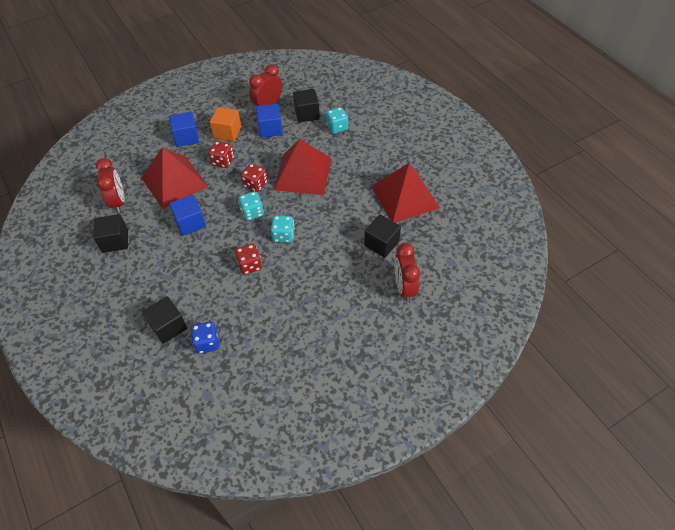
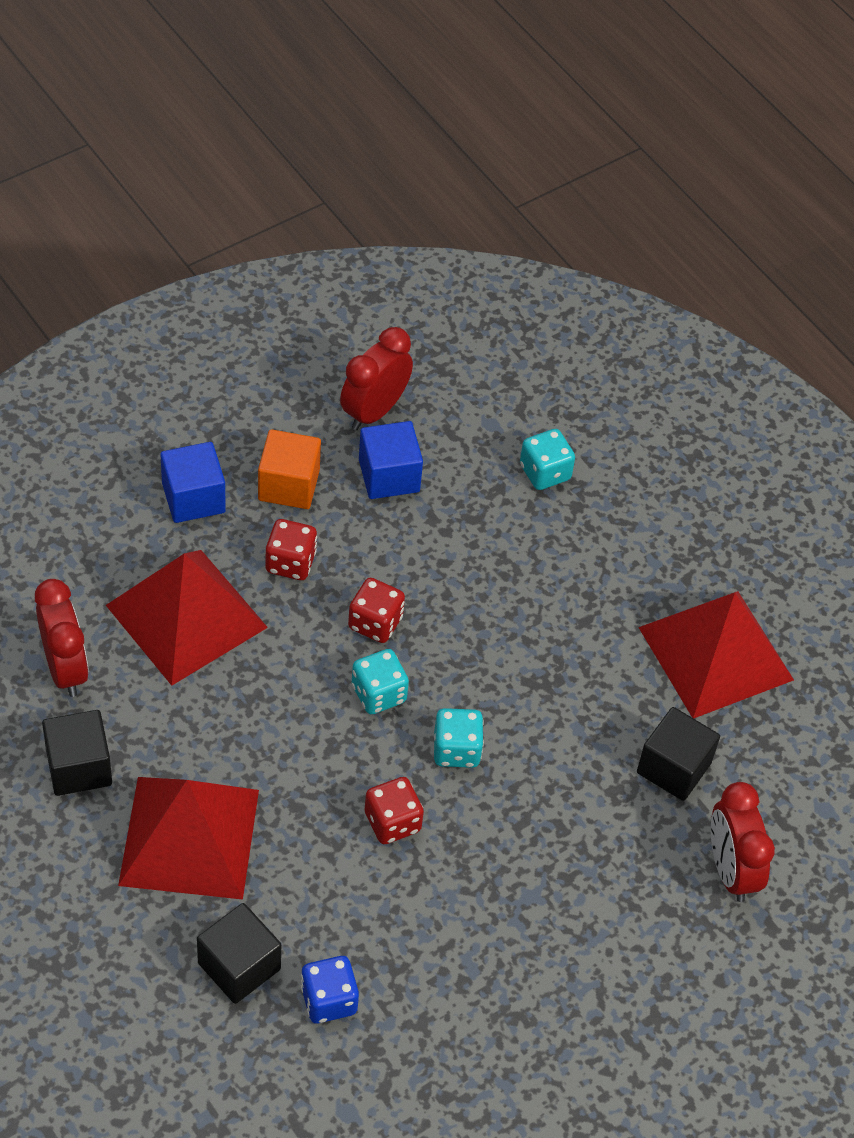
camera: 10 degrees left, 0 degrees up
(190, 223) = (242, 720): blue cube -> none
(303, 173) = (480, 594): red pyramid -> red pyramid (189, 837)
(307, 114) = (470, 435): black cube -> none

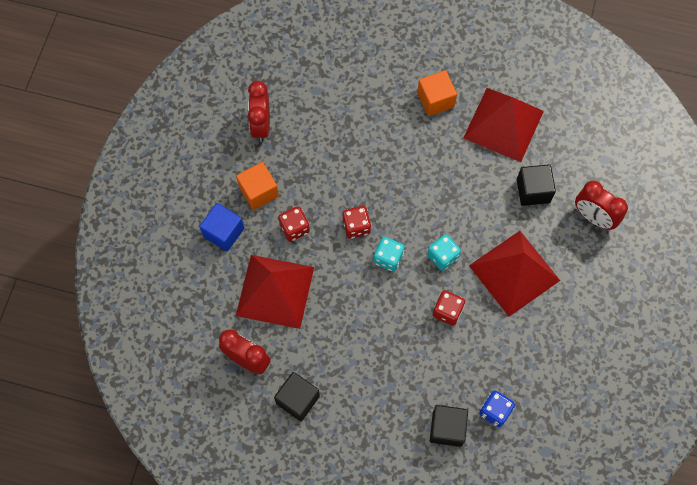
camera: 35 degrees left, 15 degrees up
(189, 837) = (373, 390): red pyramid -> red pyramid (514, 272)
(389, 476) = (297, 151): blue cube -> none
(545, 472) = (360, 96): turquoise dice -> none
(646, 553) = (435, 100): none -> orange cube

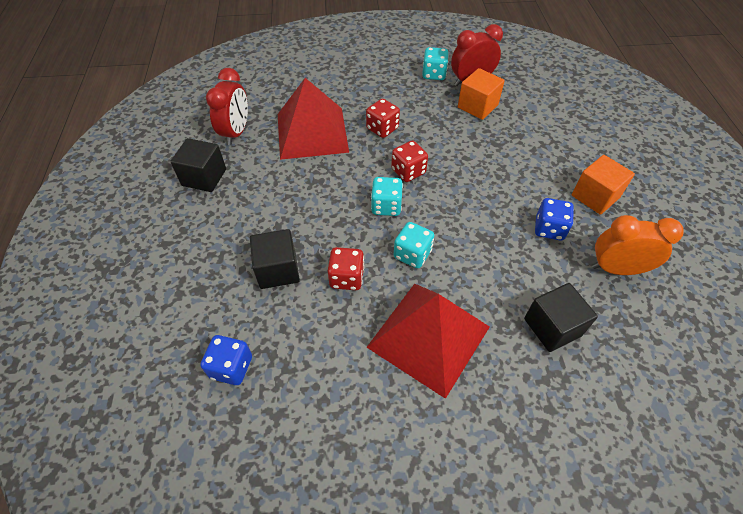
camera: 70 degrees right, 15 degrees down
(223, 232) = (354, 86): blue cube -> none
(236, 153) = (434, 74): none -> turquoise dice
(258, 192) = (405, 97): orange cube -> orange cube (477, 106)
(447, 428) = (197, 318): black cube -> black cube (278, 270)
(454, 149) = (549, 229): none -> blue dice
(503, 124) = (616, 269): red pyramid -> orange clock
(593, 217) = (563, 418): red clock -> none

